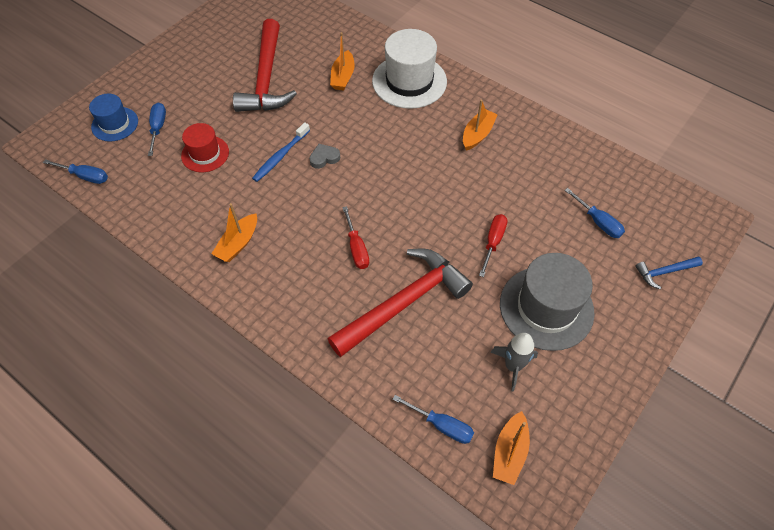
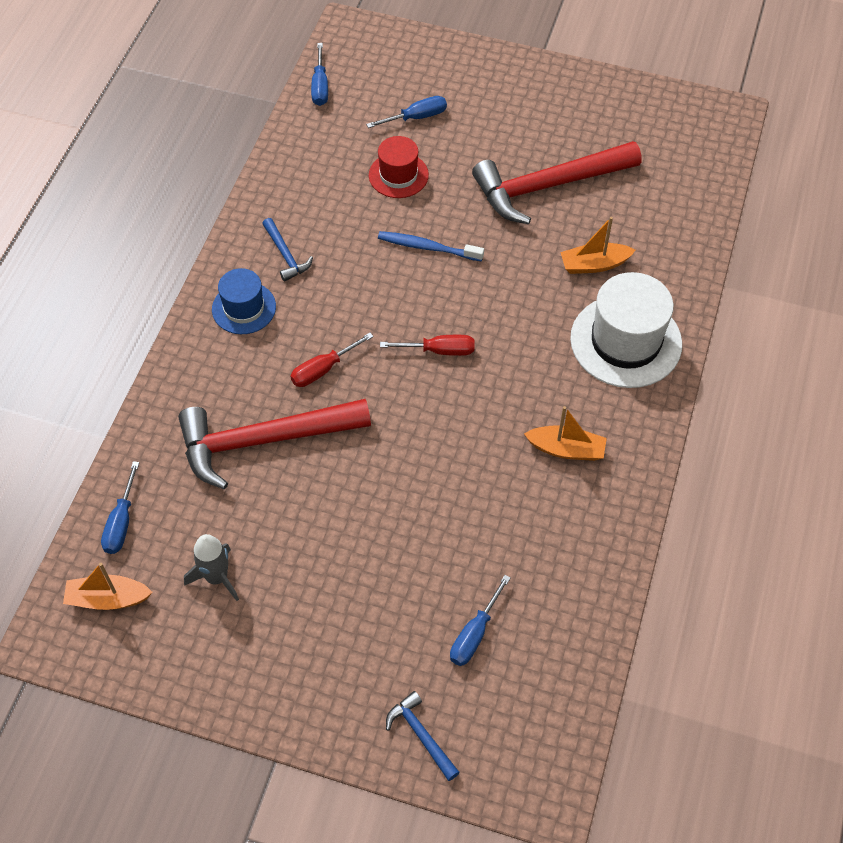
camera: 70 degrees right, 0 degrees up
(115, 124) = (404, 77): blue hat -> blue hat (244, 308)
(238, 243) = (285, 255): orange boat -> blue hammer
(324, 158) = (445, 291): grey heart -> none
(404, 303) = (264, 440): red hammer -> red hammer turned 135 degrees clockwise
(493, 242) = (388, 513): red screwdriver -> red screwdriver (439, 350)
(546, 307) = (311, 597): grey hat -> none

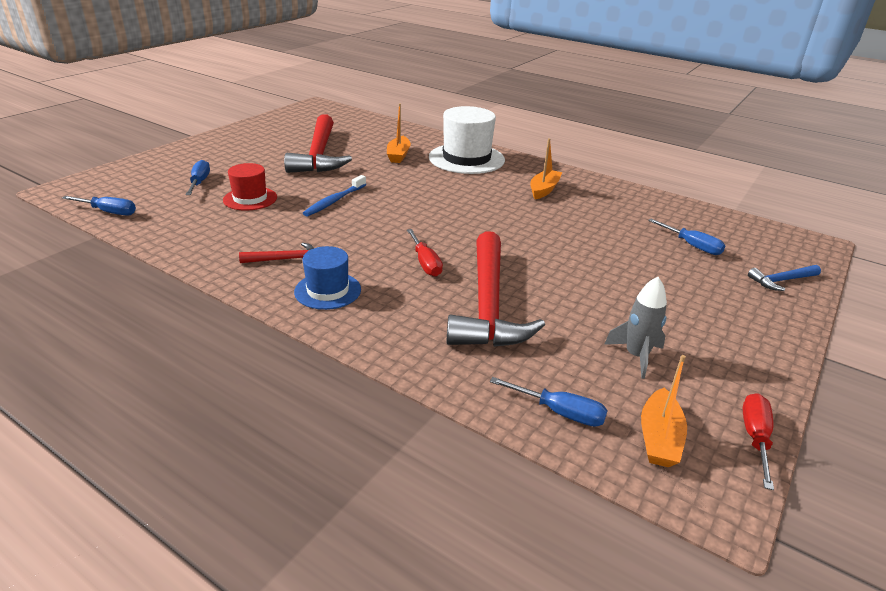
camera: 75 degrees left, 25 degrees down
(285, 255) = (284, 259): blue hammer -> red hammer
(439, 350) = (436, 214): red screwdriver -> red screwdriver (755, 438)

